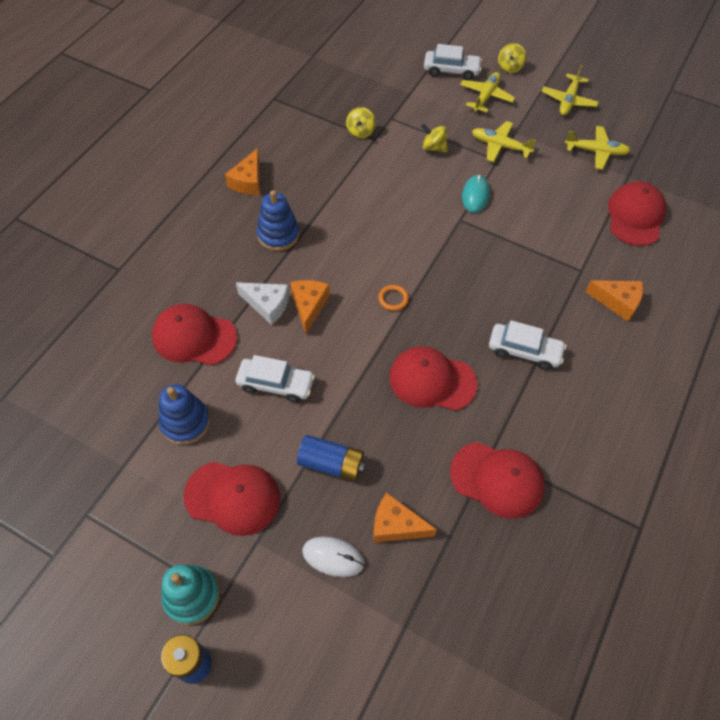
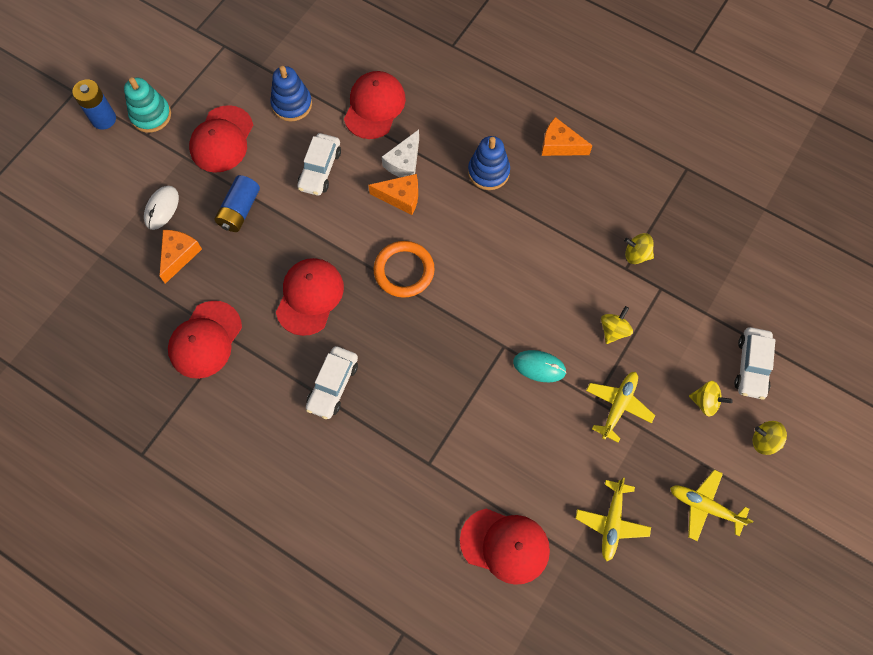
camera: 95 degrees right, 10 degrees up
(393, 299) = (404, 271): orange ring -> orange ring, size x2.02
(486, 96) = (705, 402): yellow plane -> yellow spinning top
(617, 302) = (384, 493): orange cheese -> none

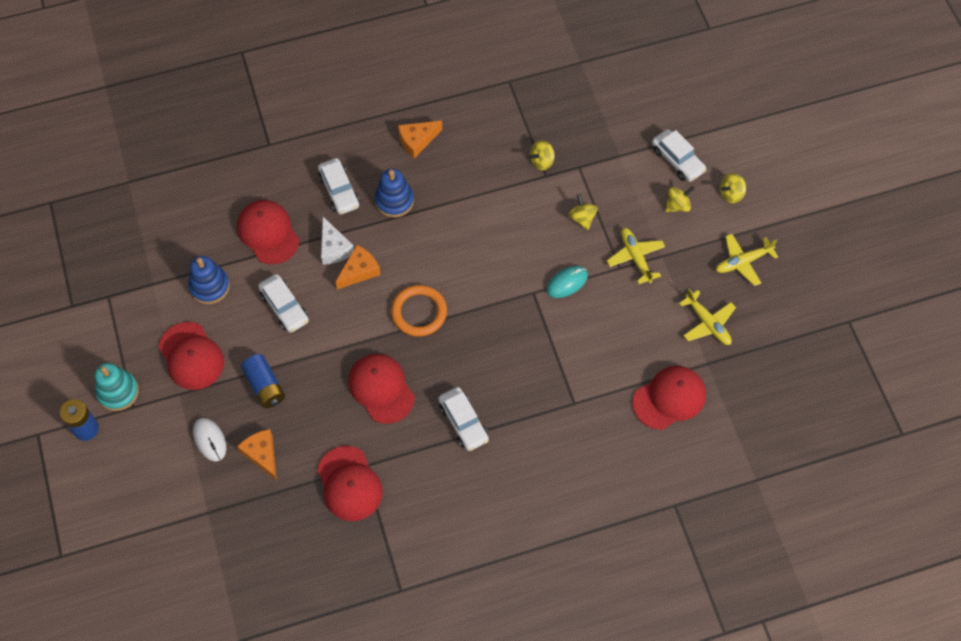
camera: 50 degrees left, 5 degrees down
(459, 126) = (339, 191): none -> white car

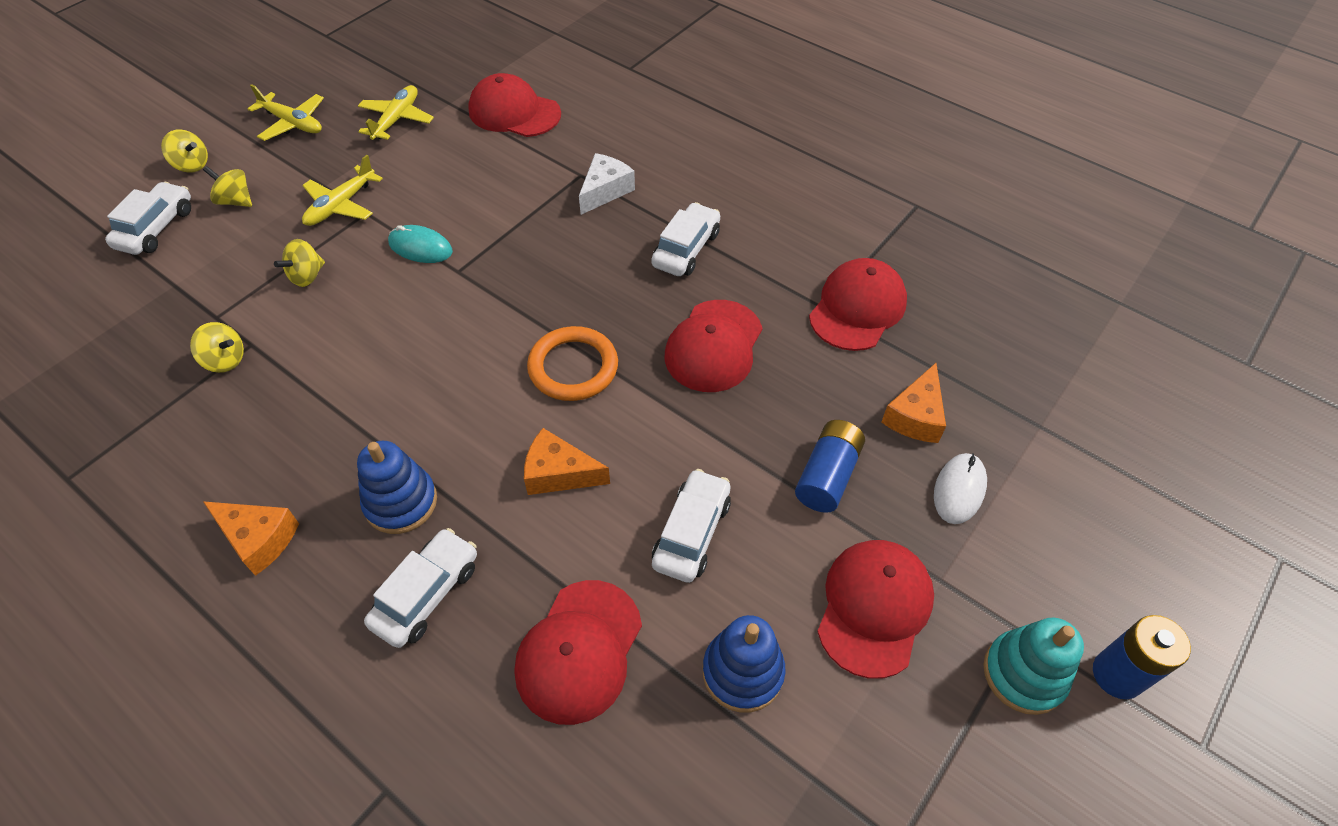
camera: 125 degrees left, 10 degrees down
(334, 248) = (542, 532): white cheese -> white cheese (605, 191)

